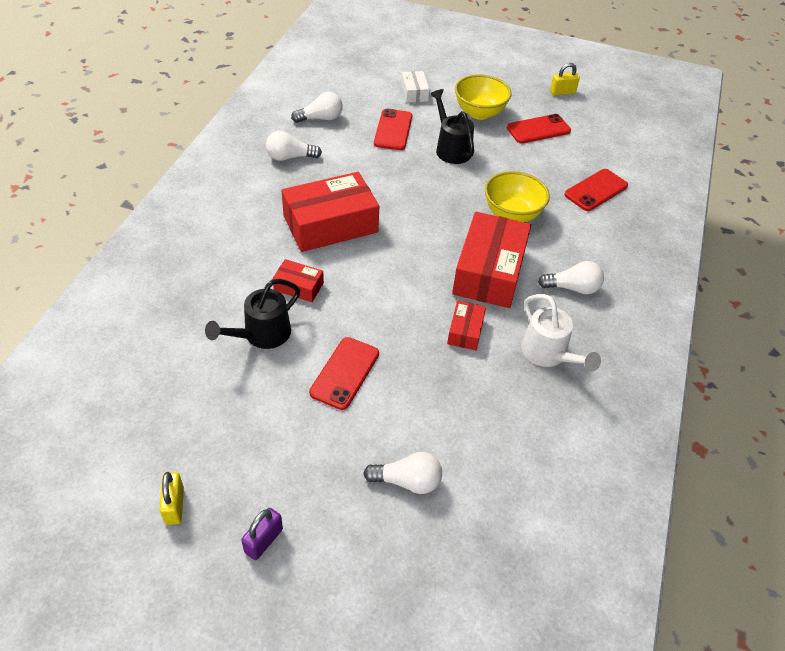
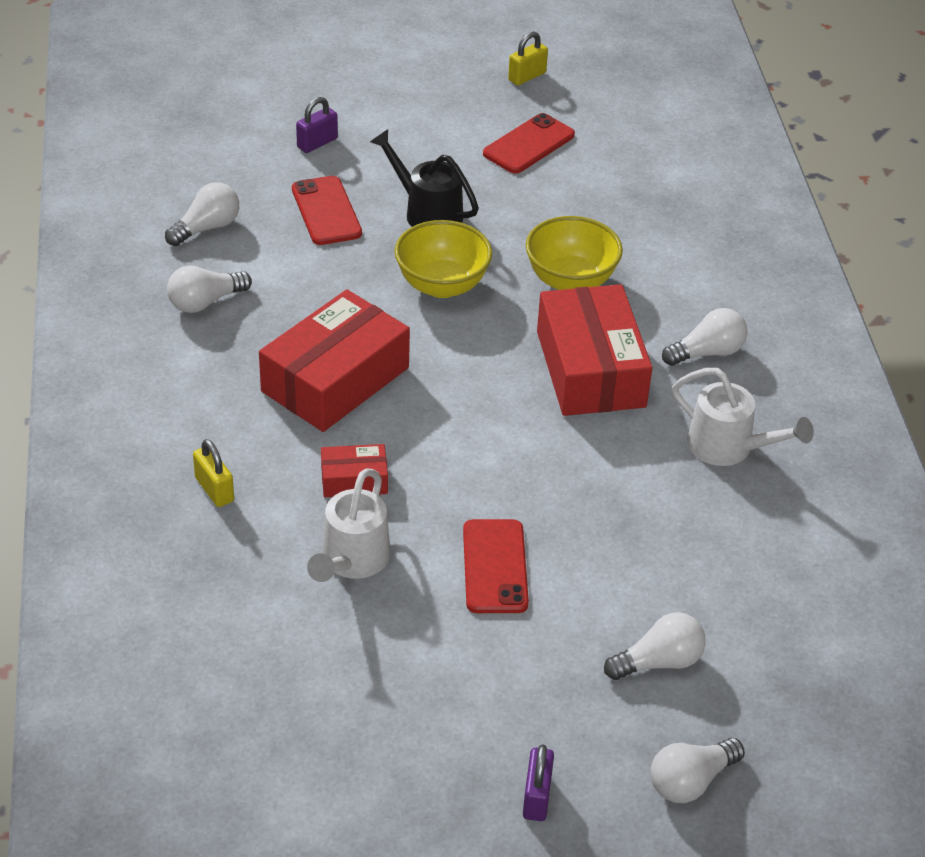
camera: 25 degrees left, 5 degrees down
(174, 506) = (398, 805): yellow padlock -> yellow padlock (214, 489)
(261, 335) = (351, 561): black watering can -> white watering can
(373, 578) = (691, 781): none -> white light bulb
(414, 92) = (317, 143): white box -> purple padlock
(465, 331) = (610, 457): red box -> none
(479, 113) = (431, 145): yellow bowl -> yellow bowl (442, 285)
(596, 190) = (658, 209): red phone -> none

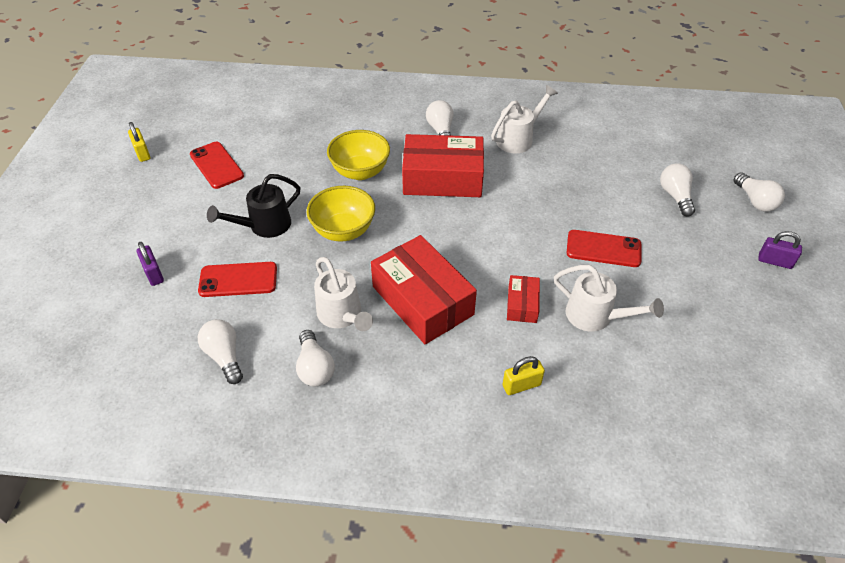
camera: 75 degrees left, 5 degrees up
(291, 310) = (342, 316): none -> white watering can

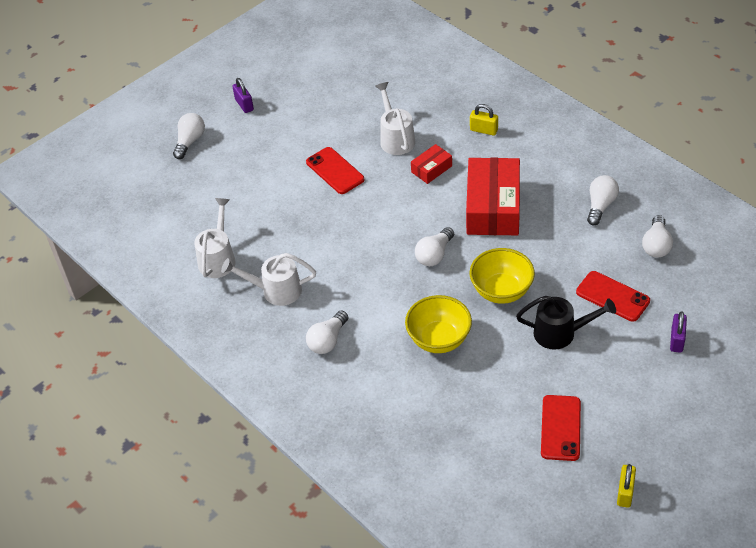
camera: 135 degrees left, 0 degrees up
(342, 316) = (556, 228): white watering can -> white watering can (218, 258)
(442, 178) = (379, 291): red box -> none
(675, 196) = (234, 175): white light bulb -> white light bulb (434, 254)

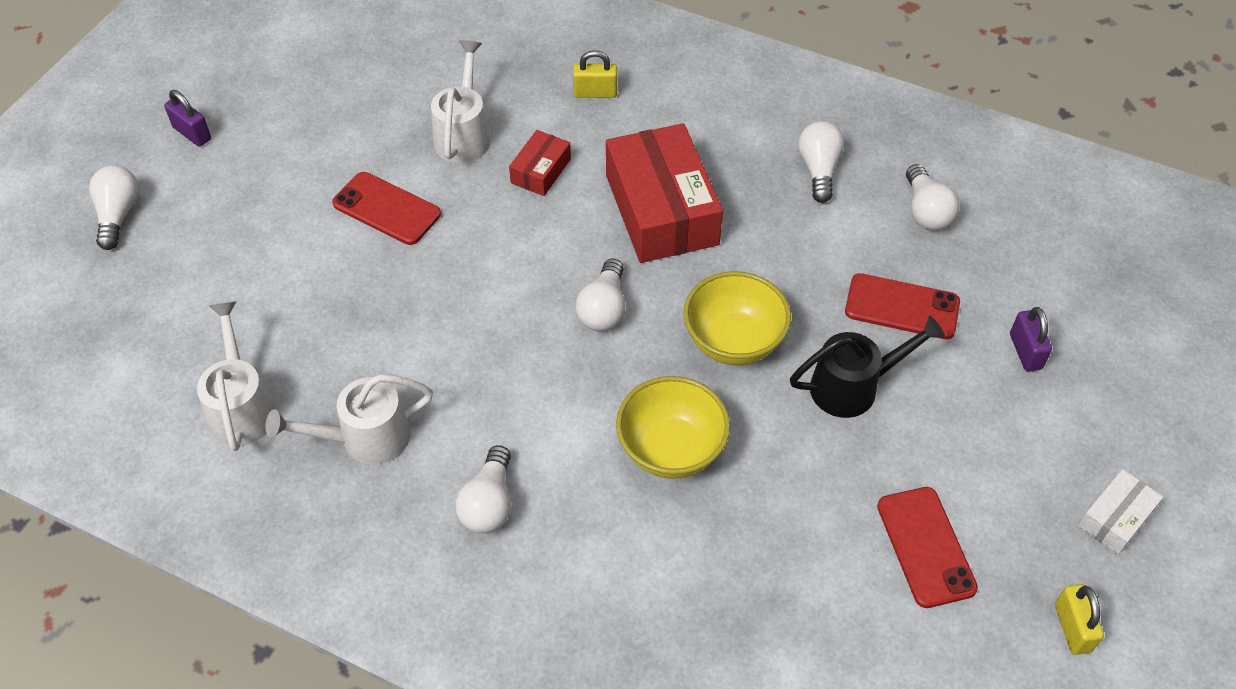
camera: 25 degrees left, 5 degrees up
(396, 138) = (464, 134): white watering can -> white watering can turned 45 degrees clockwise
(683, 444) = (1115, 518): none -> white box

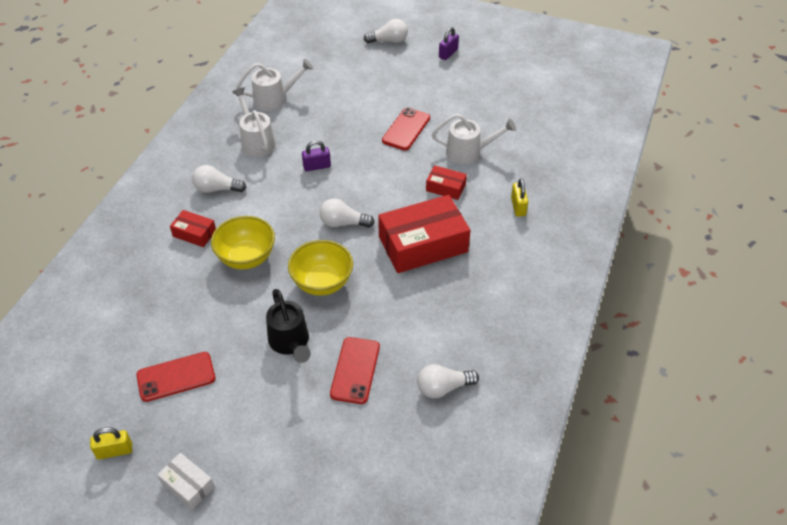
camera: 85 degrees right, 5 degrees down
(603, 536) = (194, 233): none -> red box
(818, 170) = (472, 325): white light bulb -> none
(1025, 351) = (321, 442): purple padlock -> purple padlock (317, 166)

